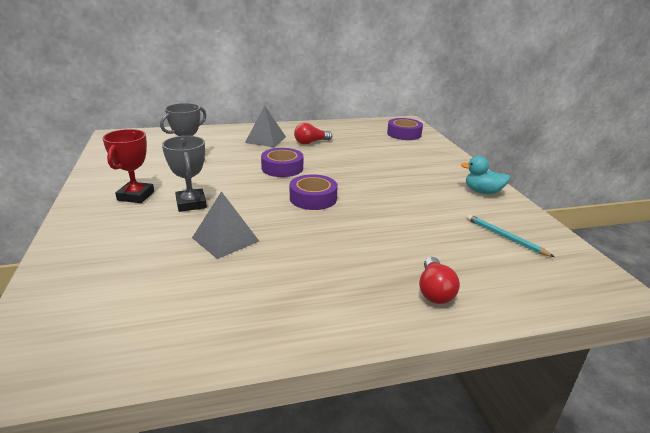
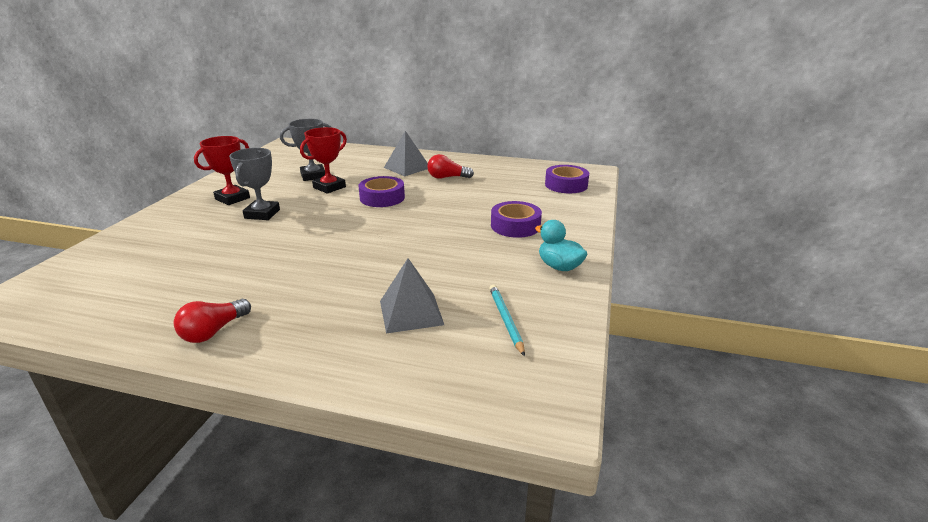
camera: 30 degrees right, 0 degrees up
(220, 168) = (329, 187): none -> red trophy
(225, 239) = (245, 250): grey pyramid -> grey pyramid (411, 312)
(313, 198) = (367, 232): purple tape -> purple tape (515, 226)
(434, 291) = (347, 347): red light bulb -> red light bulb (213, 331)

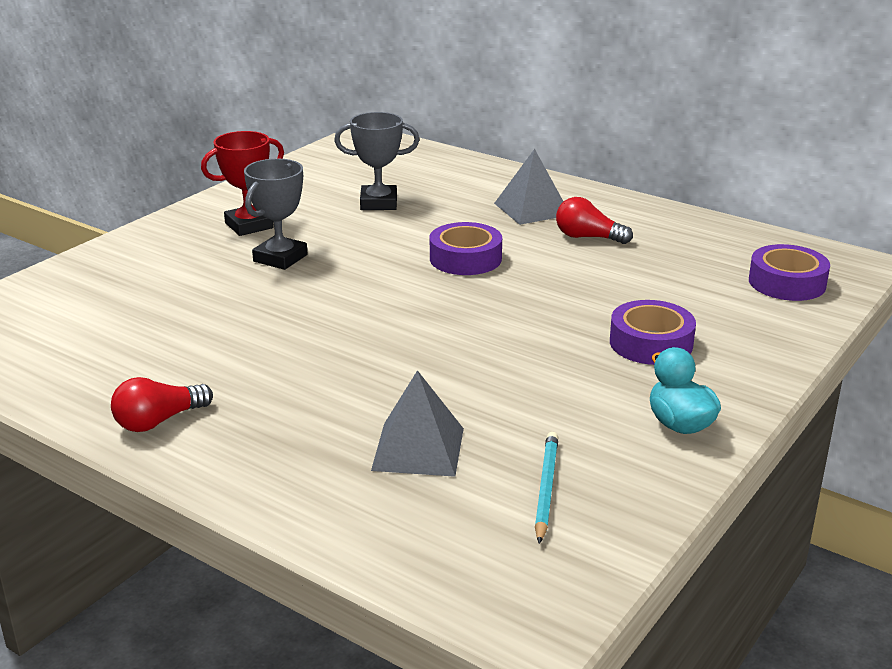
camera: 20 degrees right, 0 degrees up
(329, 187) = (394, 227): red trophy -> none

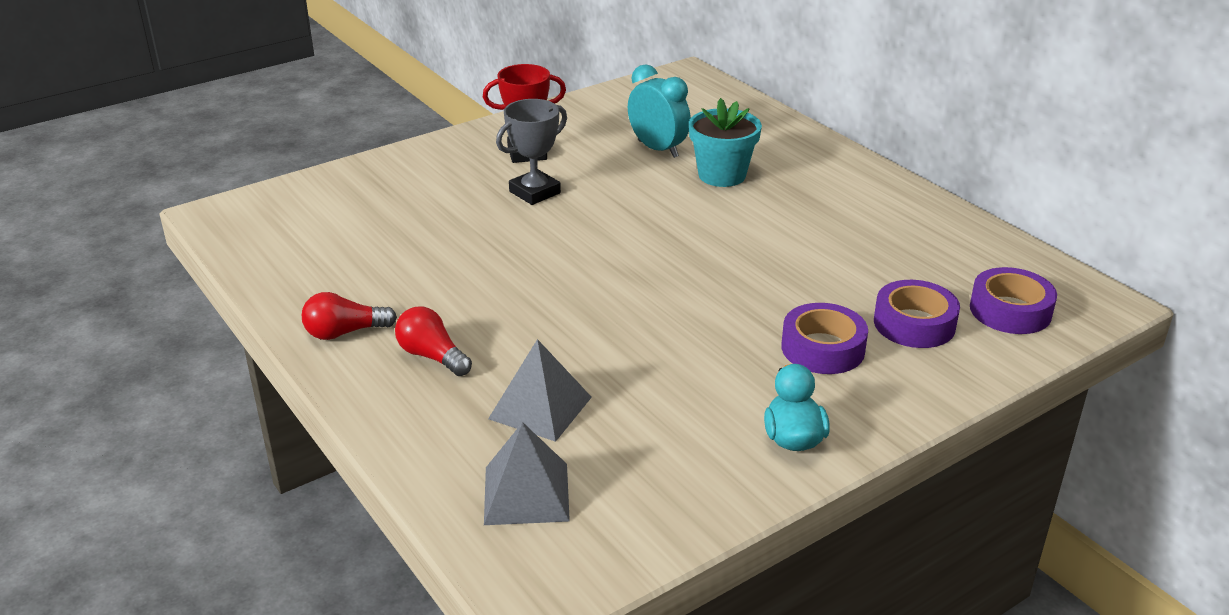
camera: 20 degrees right, 5 degrees up
(378, 203) = (658, 149): grey trophy -> turquoise clock
(455, 216) = (722, 175): none -> turquoise flower pot
(465, 258) = (702, 223): purple tape -> purple tape (914, 324)
(532, 209) = (801, 180): grey pyramid -> grey pyramid (526, 493)
(546, 489) = (627, 473): turquoise pencil -> none
(588, 237) = (836, 222): red light bulb -> red light bulb (432, 356)

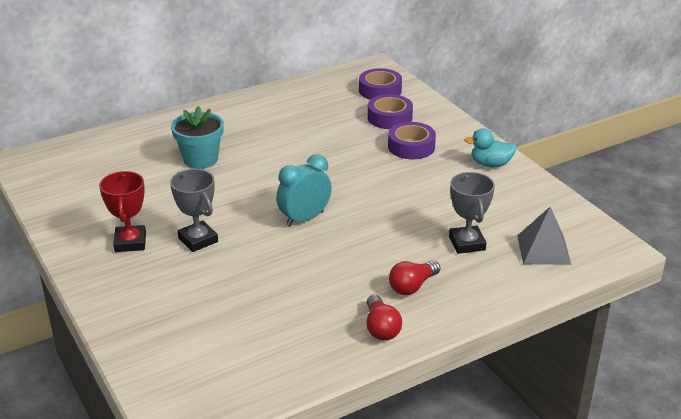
camera: 85 degrees left, 0 degrees up
(540, 408) = (467, 243): grey pyramid -> grey trophy
(658, 149) = (149, 182): turquoise clock -> turquoise clock (304, 219)

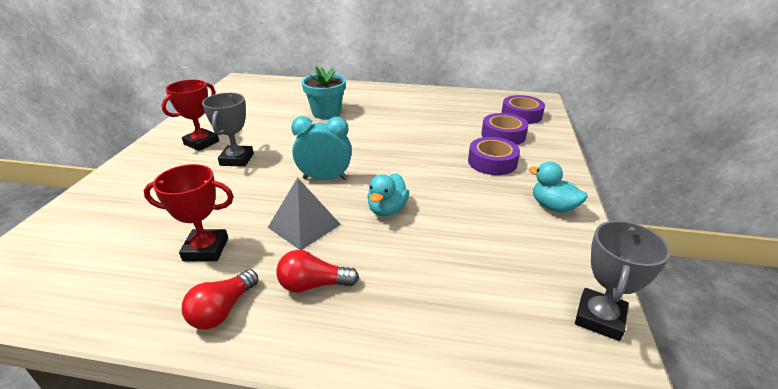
camera: 40 degrees right, 0 degrees up
(304, 308) = (206, 249): none -> red trophy
(387, 219) = (387, 209): none -> turquoise duck
(467, 243) = (427, 271): grey trophy -> grey trophy (599, 318)
(544, 250) = (506, 330): grey pyramid -> grey pyramid (304, 226)

